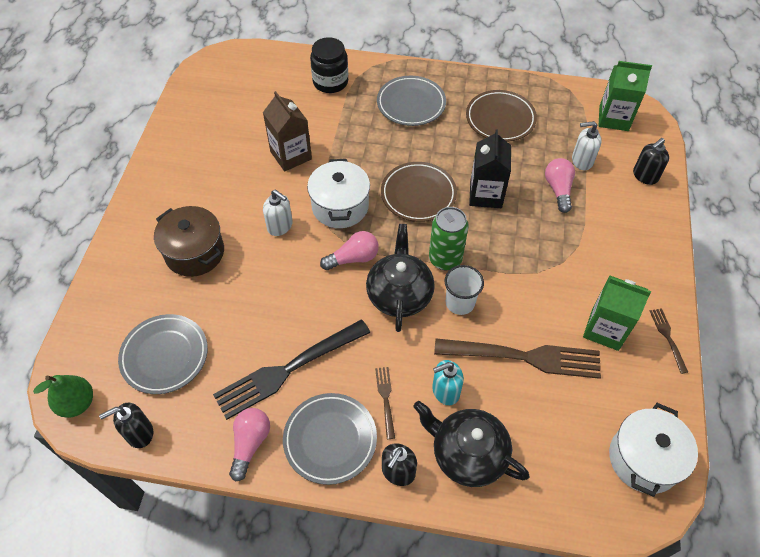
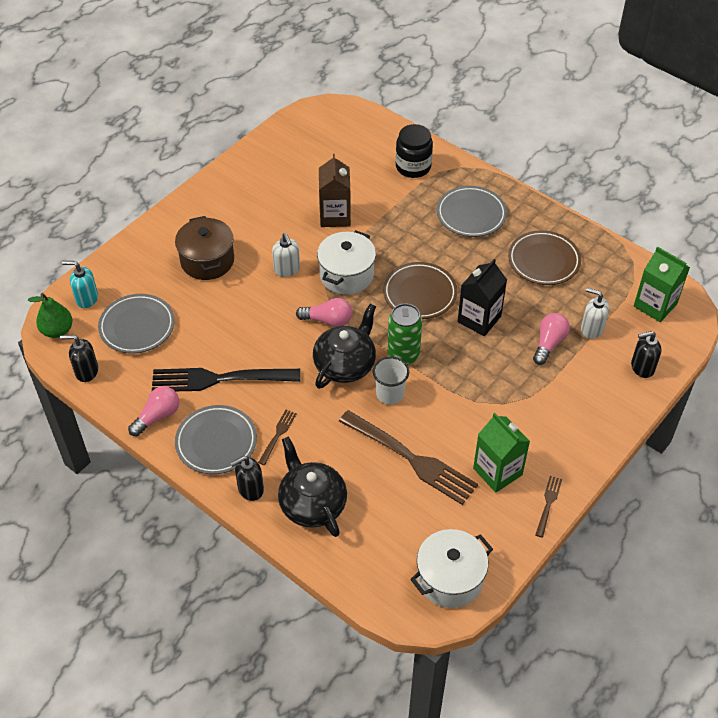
camera: 30 degrees right, 5 degrees down
(445, 391) = (328, 452): turquoise soap dispenser -> turquoise soap dispenser (86, 298)

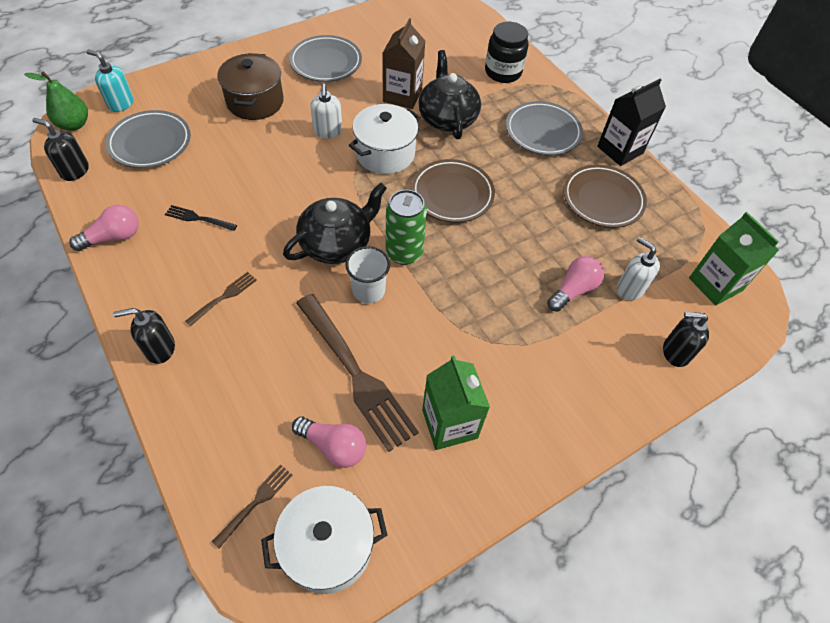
camera: 15 degrees right, 5 degrees up
(216, 442) = (155, 284): grey plate -> grey plate (326, 63)
(219, 379) = (198, 218): black fork -> black fork, size x0.45
(312, 503) = (216, 389): black teapot -> black teapot (447, 118)
(328, 320) = (342, 193): pink light bulb -> pink light bulb (333, 446)
(479, 319) = (505, 239): black carton -> black carton (620, 150)
(548, 504) = (494, 488): brown fork -> brown fork (255, 502)

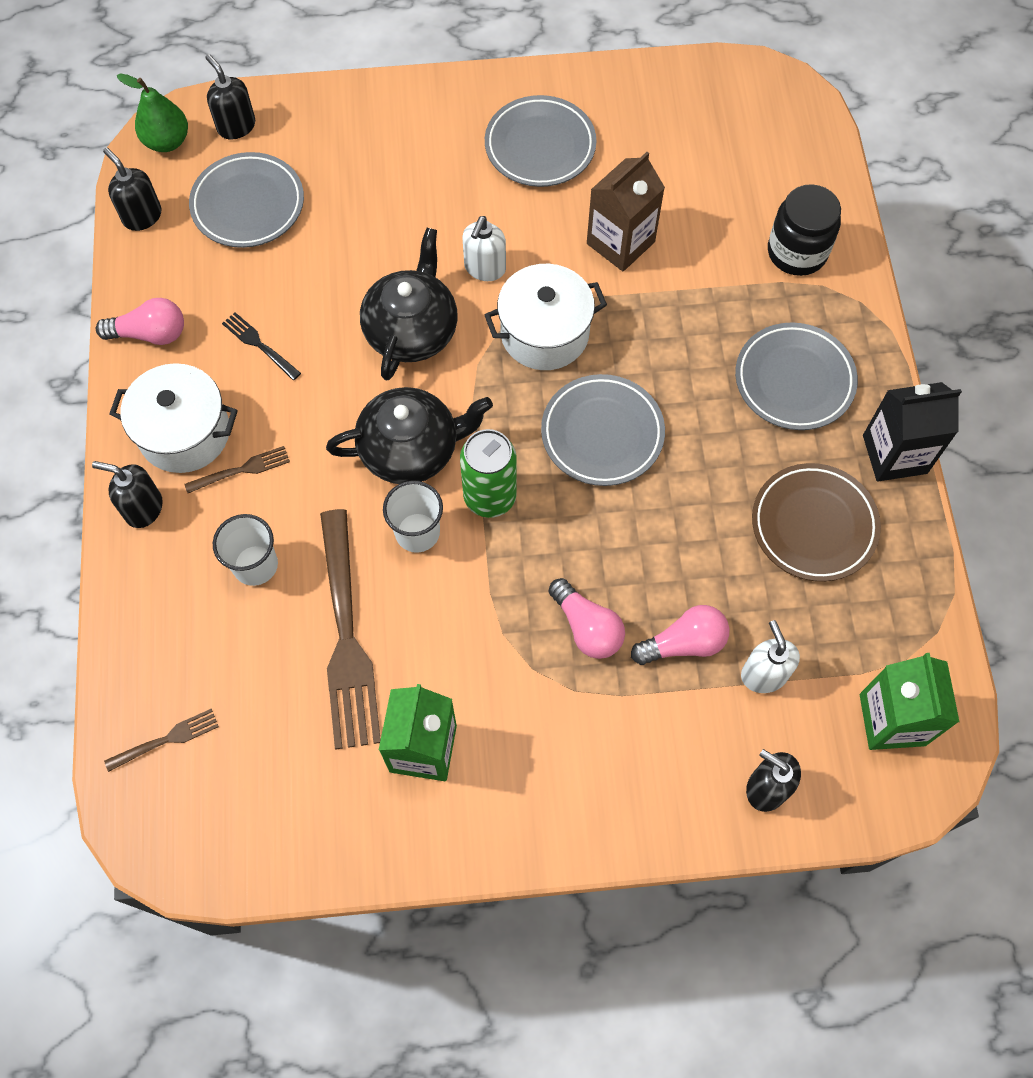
camera: 30 degrees right, 10 degrees up
(120, 104) = (236, 126): turquoise soap dispenser -> black soap dispenser
(255, 102) = (410, 183): brown pot -> none
(265, 353) = (255, 565): none -> white cup
(328, 546) = (218, 823): white pot -> white pot (184, 433)
(333, 446) = (278, 714): pink light bulb -> pink light bulb (587, 627)
(447, 118) = (665, 305): black teapot -> black teapot (412, 329)
(452, 194) = (602, 433): brown plate -> grey plate

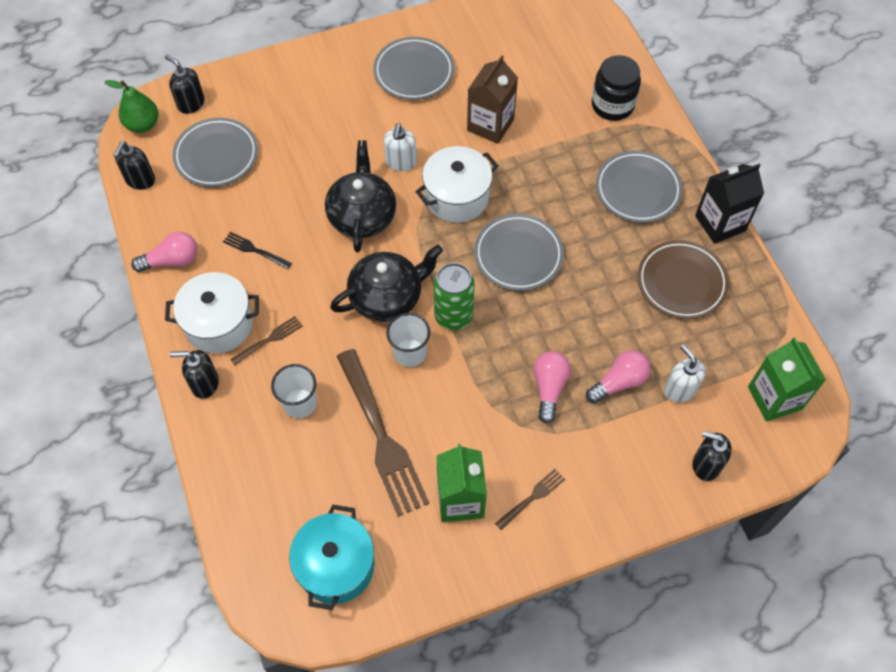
camera: 15 degrees left, 5 degrees down
(142, 216) = (140, 180): black soap dispenser -> black soap dispenser turned 105 degrees counterclockwise
(166, 739) = (272, 541): brown fork -> brown fork (532, 498)
(237, 793) = (336, 566): none -> turquoise pot
(587, 627) = (549, 388): pink light bulb -> pink light bulb turned 120 degrees counterclockwise

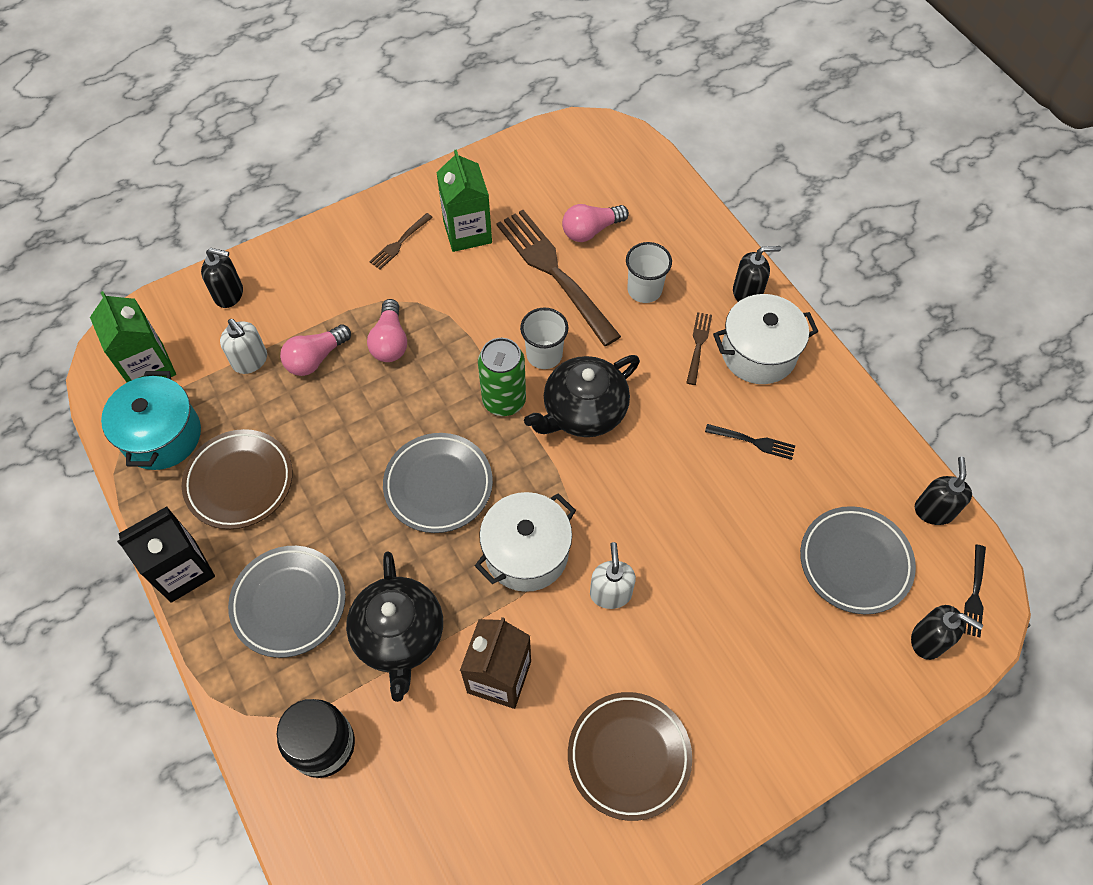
camera: 170 degrees right, 0 degrees up
(143, 124) = (975, 594): green pear -> black fork
(172, 260) = (843, 414): pink light bulb -> pink light bulb (591, 230)
(269, 340) = (698, 345): brown fork -> brown fork turned 150 degrees clockwise
(336, 566) = (569, 169): turquoise pot -> turquoise pot (162, 436)
(362, 215) = (640, 507): black teapot -> black teapot (399, 635)
(414, 72) = (629, 756): grey plate -> brown plate

